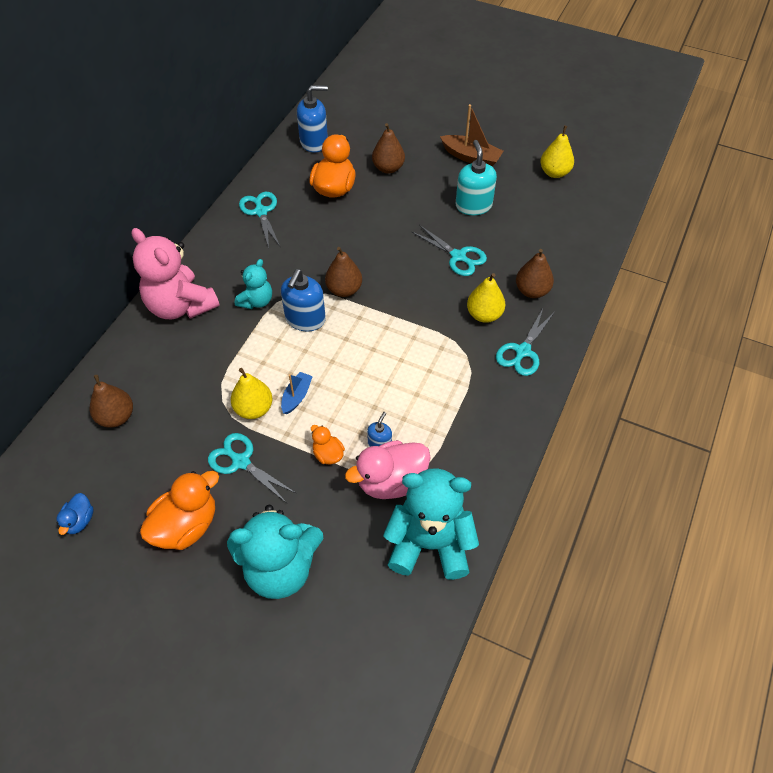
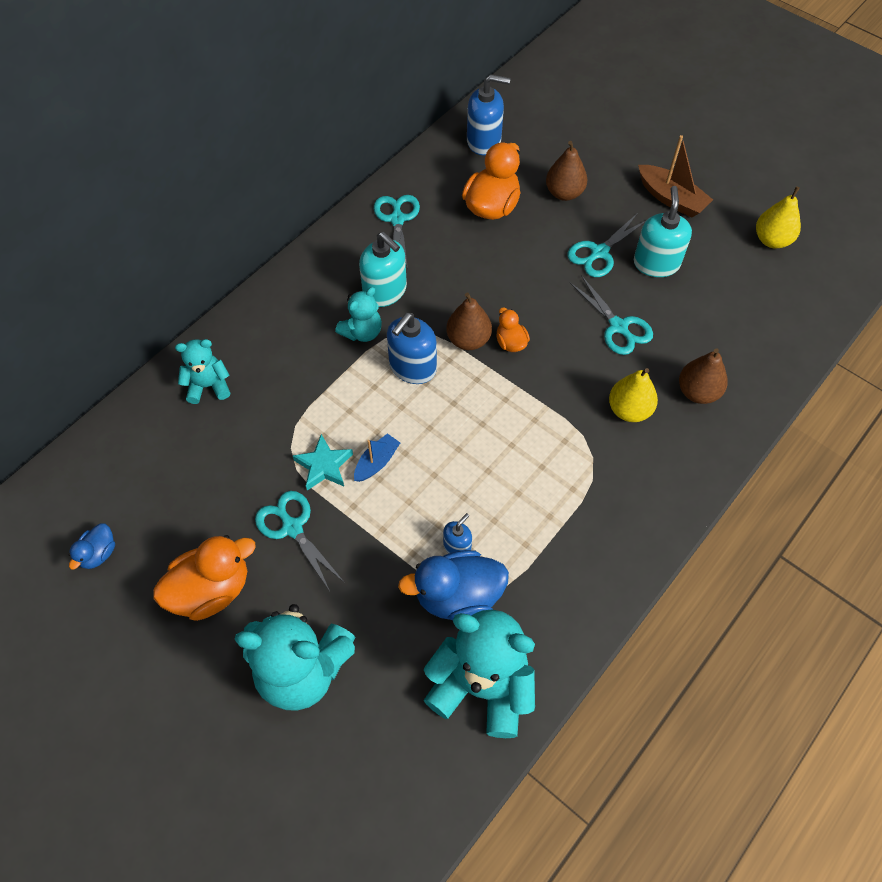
camera: 15 degrees right, 5 degrees up
(116, 417) = (169, 439): brown pear -> none
(139, 369) = (208, 386): none -> turquoise teddy bear
(180, 306) = (274, 319): pink teddy bear -> none
(254, 409) = (324, 466): yellow pear -> turquoise star
(266, 267) = (385, 291): none -> turquoise soap dispenser
(328, 454) = (393, 543): orange duck -> orange duck (510, 342)
(391, 481) = (458, 596): pink duck -> blue duck
(523, 351) = (663, 469): turquoise scissors -> turquoise scissors (599, 253)

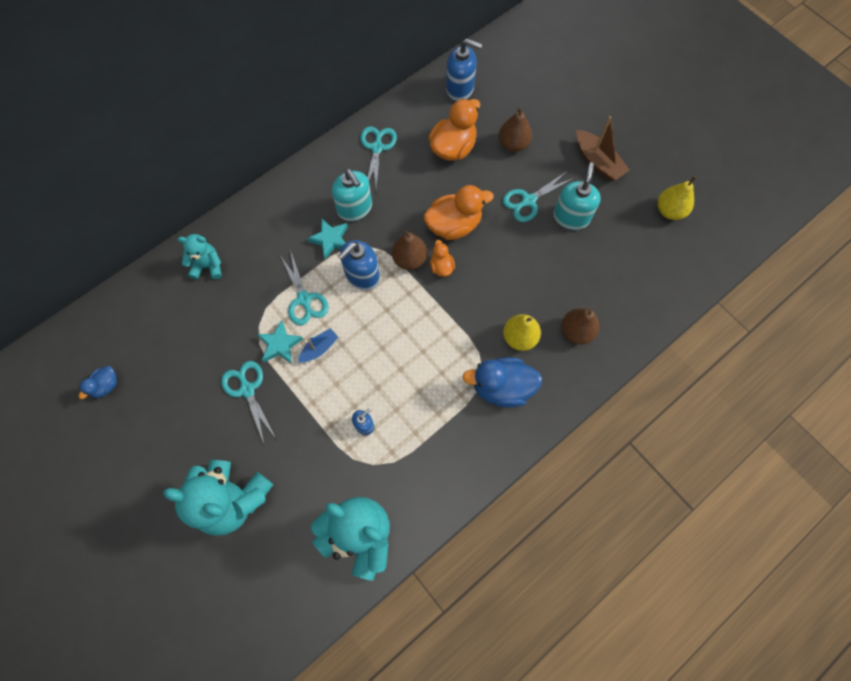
camera: 10 degrees right, 10 degrees up
(211, 590) = (180, 427): orange duck -> orange duck (454, 225)
(362, 332) = (330, 240): turquoise teddy bear -> turquoise star
(458, 596) = (356, 464): blue duck -> blue duck (501, 387)
(618, 327) = (528, 267): turquoise scissors -> turquoise scissors (304, 299)

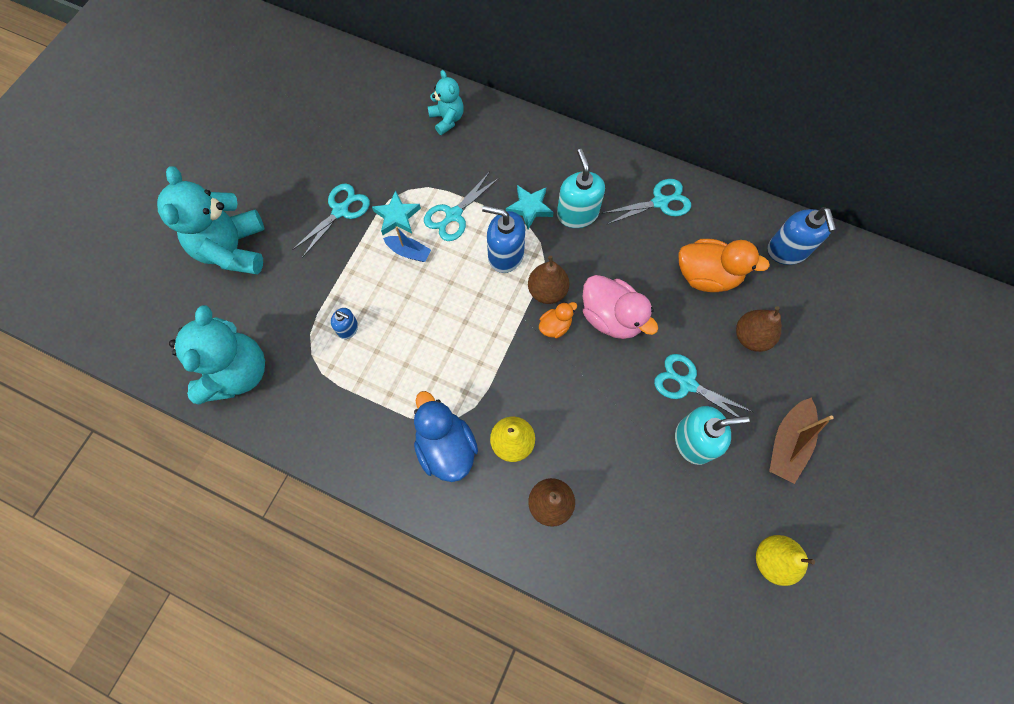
camera: 65 degrees right, 0 degrees up
(106, 385) = (297, 101): blue duck -> none
(355, 208) = (577, 214): turquoise soap dispenser -> turquoise soap dispenser turned 135 degrees clockwise
(454, 225) = (611, 317): orange duck -> pink duck

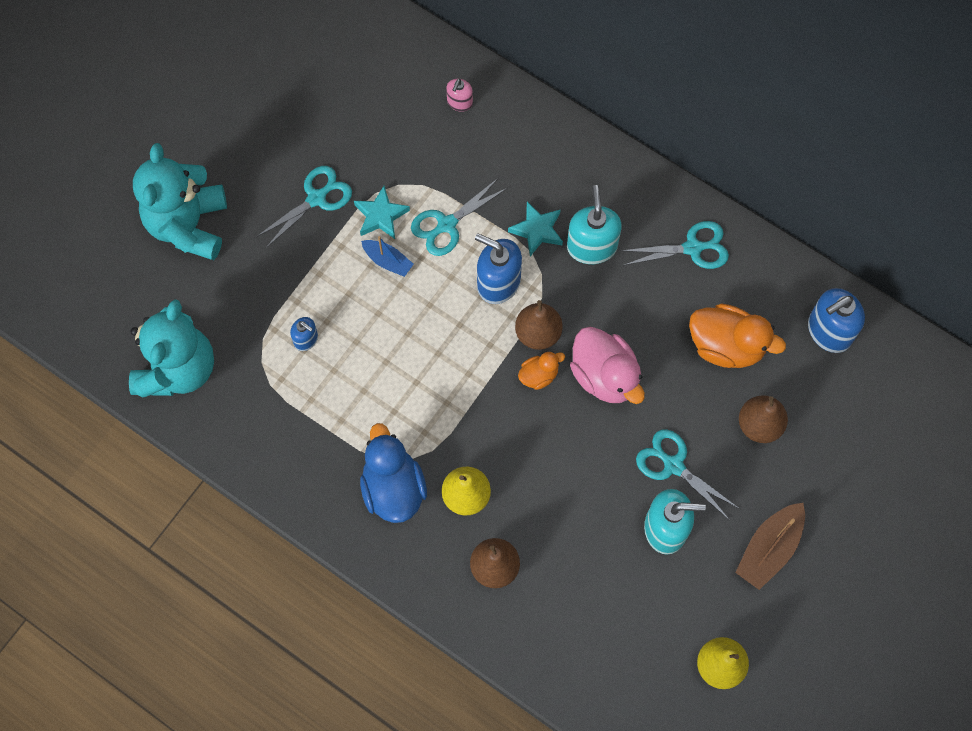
camera: 10 degrees right, 0 degrees up
(447, 119) = (459, 102): turquoise teddy bear -> pink soap dispenser
(787, 250) = (829, 331): blue soap dispenser -> blue soap dispenser turned 60 degrees clockwise

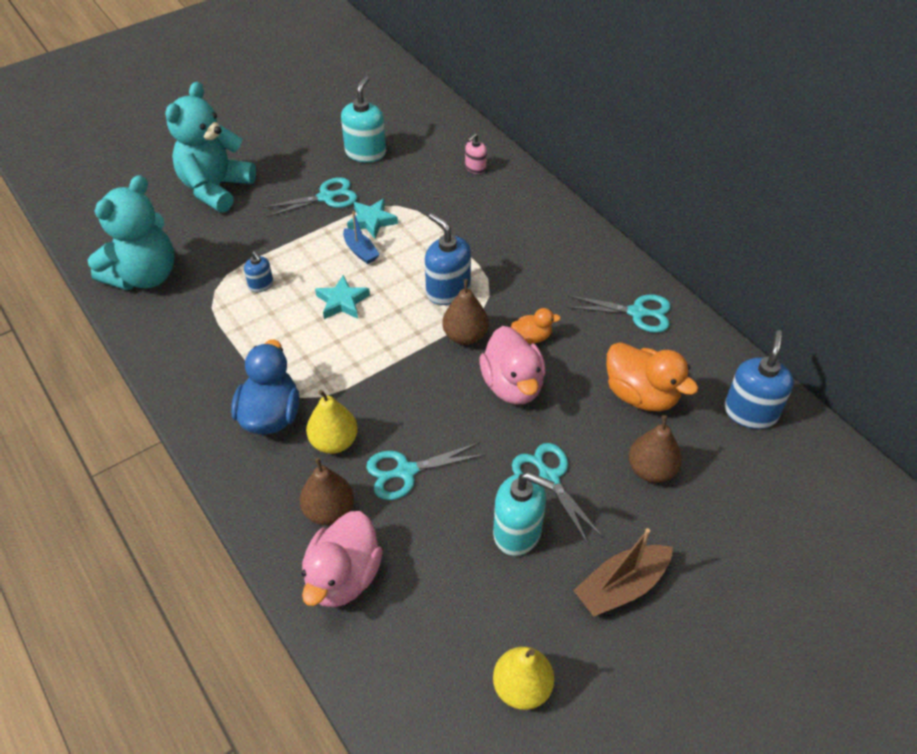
camera: 20 degrees right, 20 degrees down
(446, 225) = (423, 241): turquoise scissors -> turquoise scissors (406, 472)
(536, 624) = (343, 577): none -> pink duck
(537, 230) = (500, 264): turquoise star -> turquoise star (342, 302)
(539, 375) = (450, 367): orange duck -> orange duck (532, 337)
(591, 246) = (543, 287): turquoise soap dispenser -> turquoise soap dispenser (365, 152)
(829, 331) = (750, 412): blue soap dispenser -> blue soap dispenser turned 120 degrees clockwise

